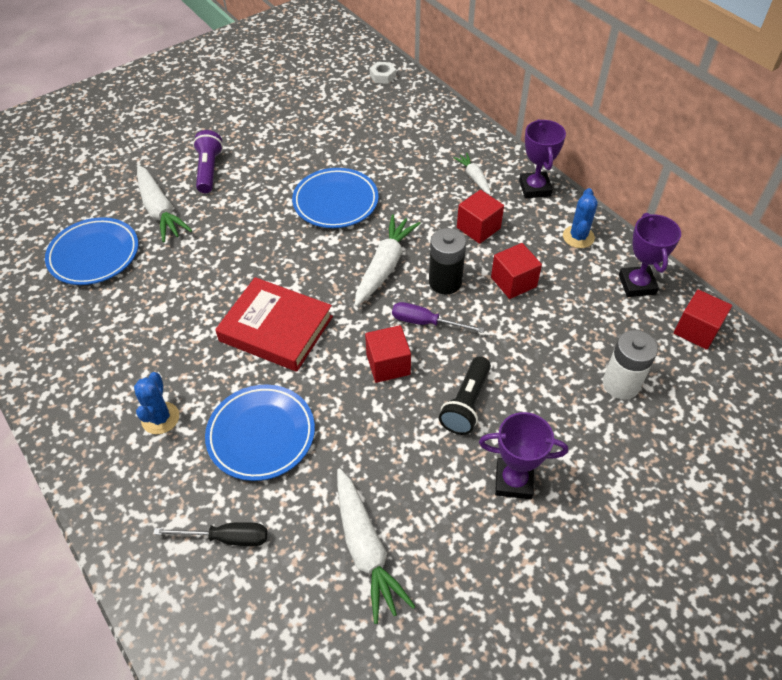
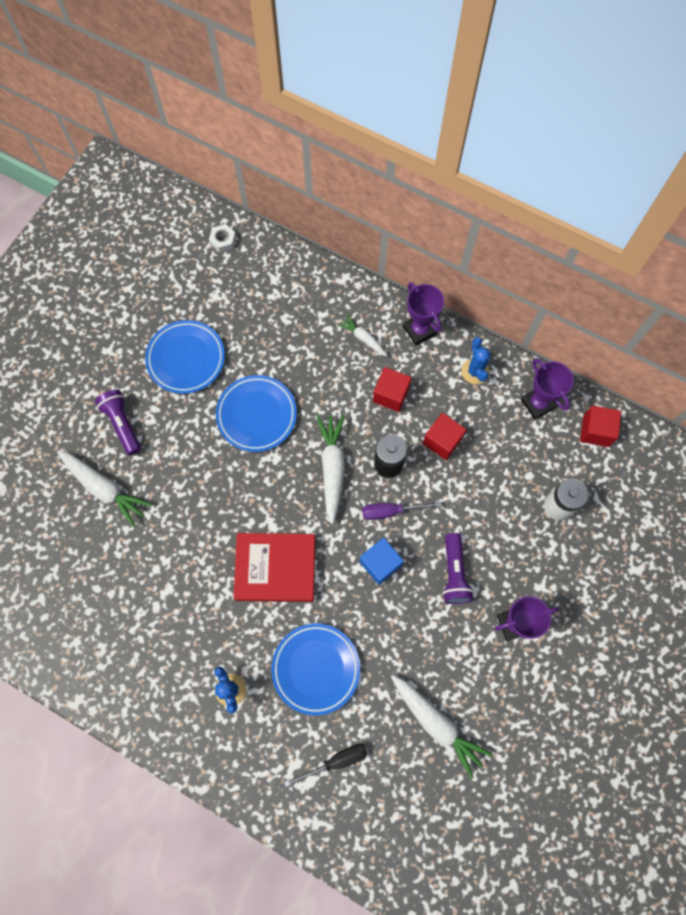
camera: 25 degrees left, 20 degrees up
(94, 255) = (76, 561): blue plate -> blue plate (186, 359)
(388, 364) = (380, 563): red cube -> blue cube
(466, 404) = (454, 573): black flashlight -> purple flashlight

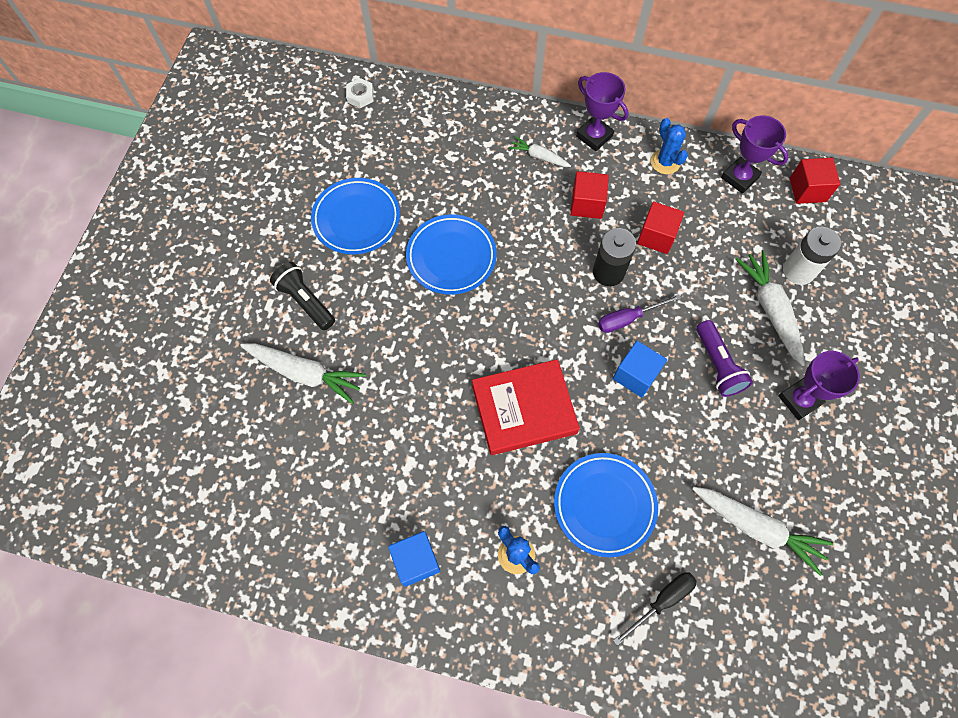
camera: 15 degrees left, 5 degrees down
(122, 424) = (305, 301): purple flashlight -> black flashlight
(149, 672) = (416, 561): none -> blue cube
(332, 468) = (550, 290): white carrot -> white carrot (770, 309)

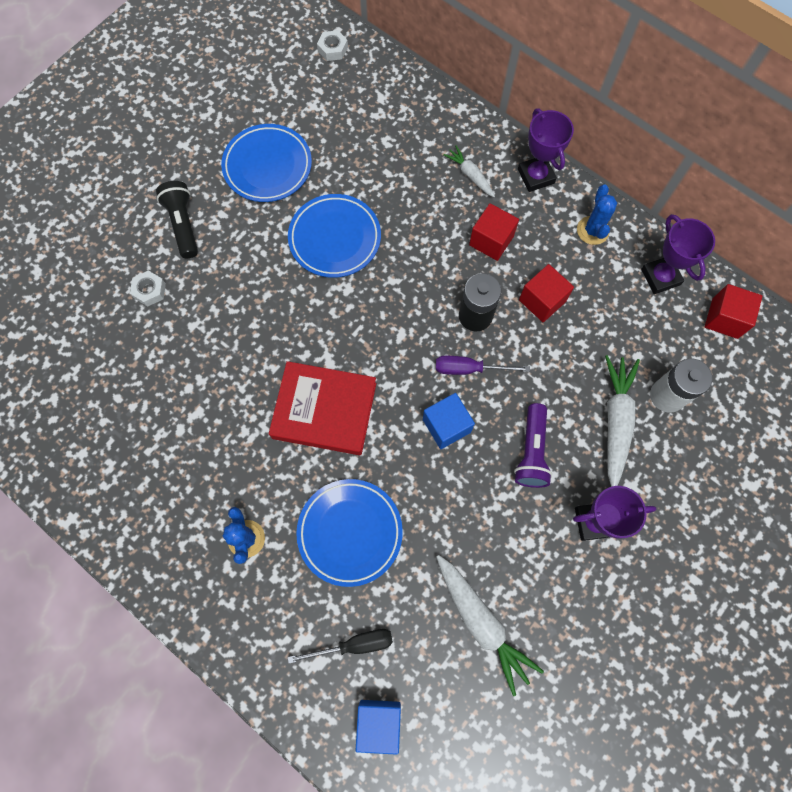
camera: 25 degrees right, 5 degrees up
(305, 373) = (149, 290): white carrot -> white nut
(416, 561) = (157, 502): blue cube -> blue cube (379, 722)

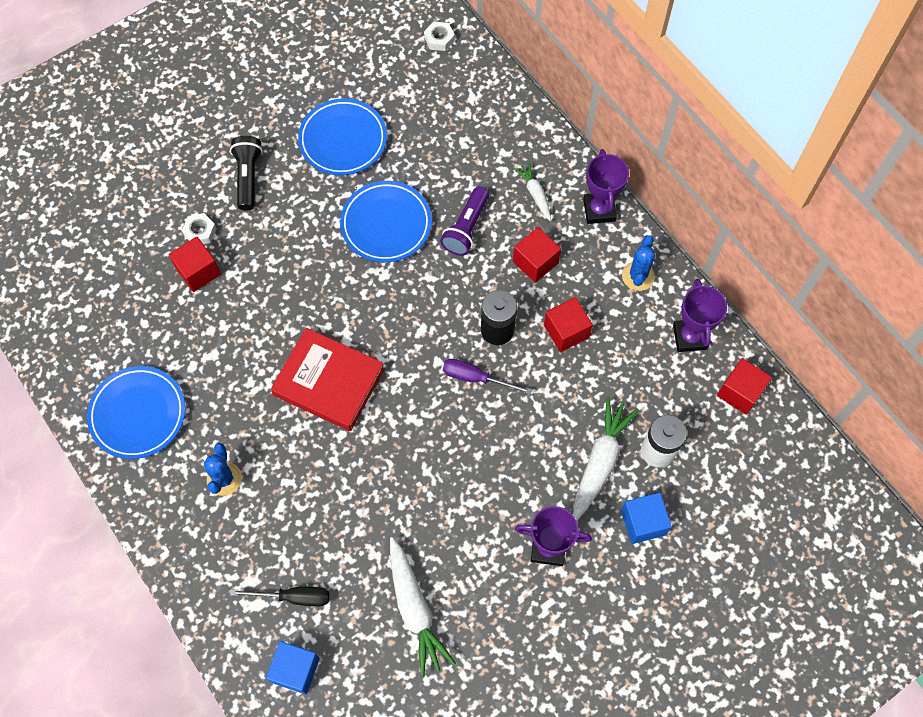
camera: 15 degrees right, 5 degrees down
(159, 331) = (198, 271): none -> red cube
(350, 532) = (319, 498): blue plate -> blue plate (138, 414)
(446, 426) = (438, 425): blue cube -> blue cube (643, 522)
(531, 452) = (510, 469): purple flashlight -> purple flashlight (466, 228)

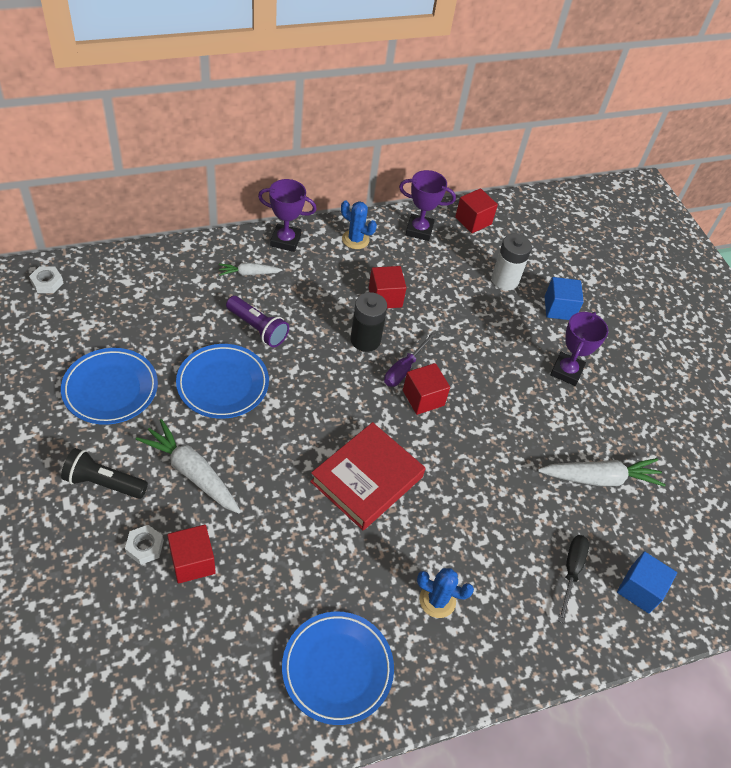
camera: 80 degrees left, 15 degrees down
(535, 262) = (313, 295): red cube -> red cube (423, 398)
(600, 462) = (504, 316): white carrot -> white carrot (192, 472)

